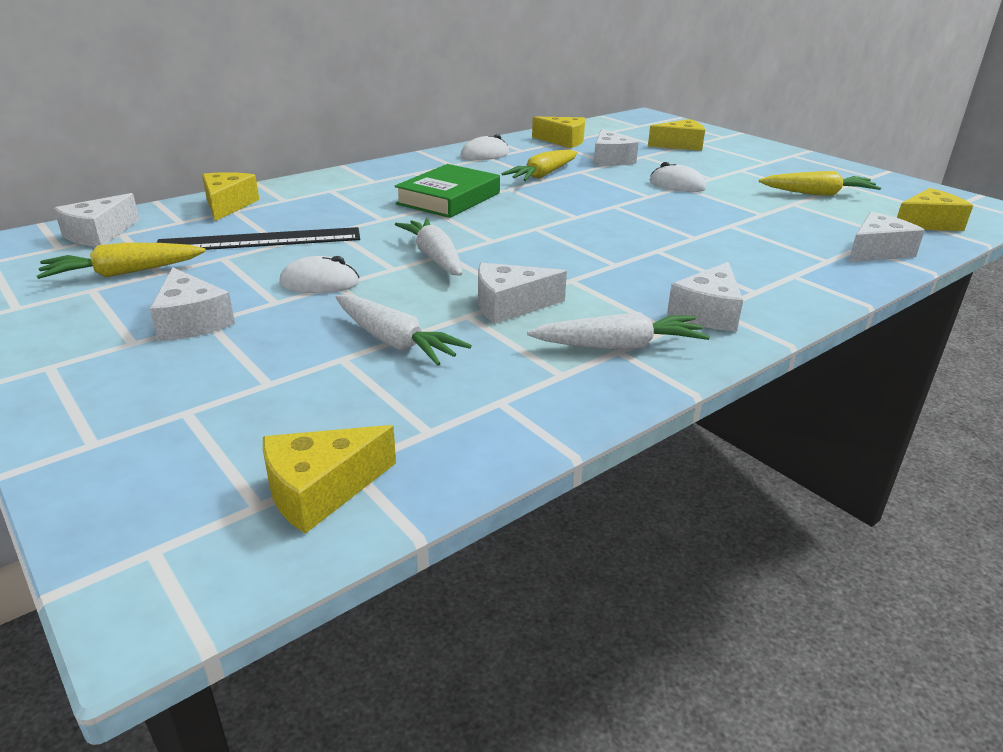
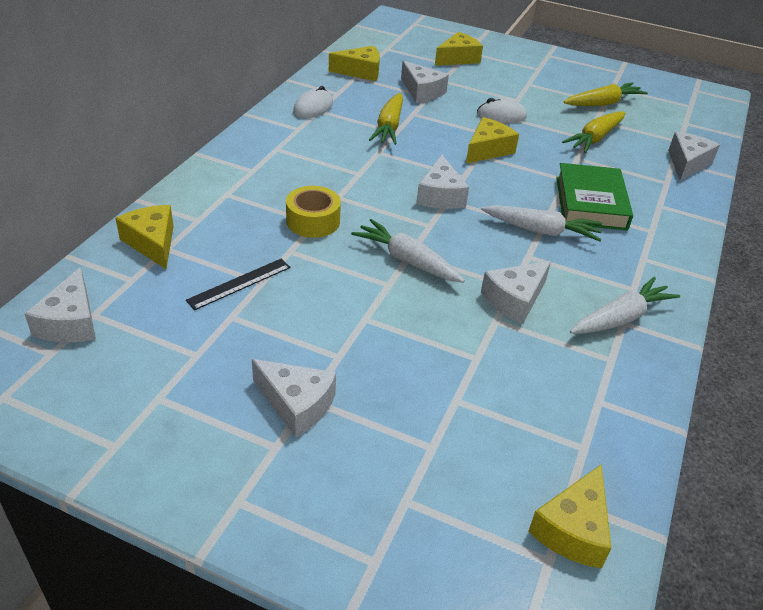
camera: 30 degrees left, 10 degrees up
(123, 273) = (163, 367): yellow carrot -> yellow carrot (595, 138)
(260, 240) = (239, 283): black ruler -> black ruler, size x0.58
(319, 283) = (350, 321): white mouse -> none
(381, 217) = (313, 221): none -> yellow tape
(395, 342) = (475, 368): white carrot -> white carrot (541, 231)
(448, 198) = (343, 179): green book -> green book (590, 203)
(708, 313) = (643, 263): white cheese -> white cheese (440, 195)
(927, 223) = (693, 122): yellow cheese -> yellow cheese (488, 150)

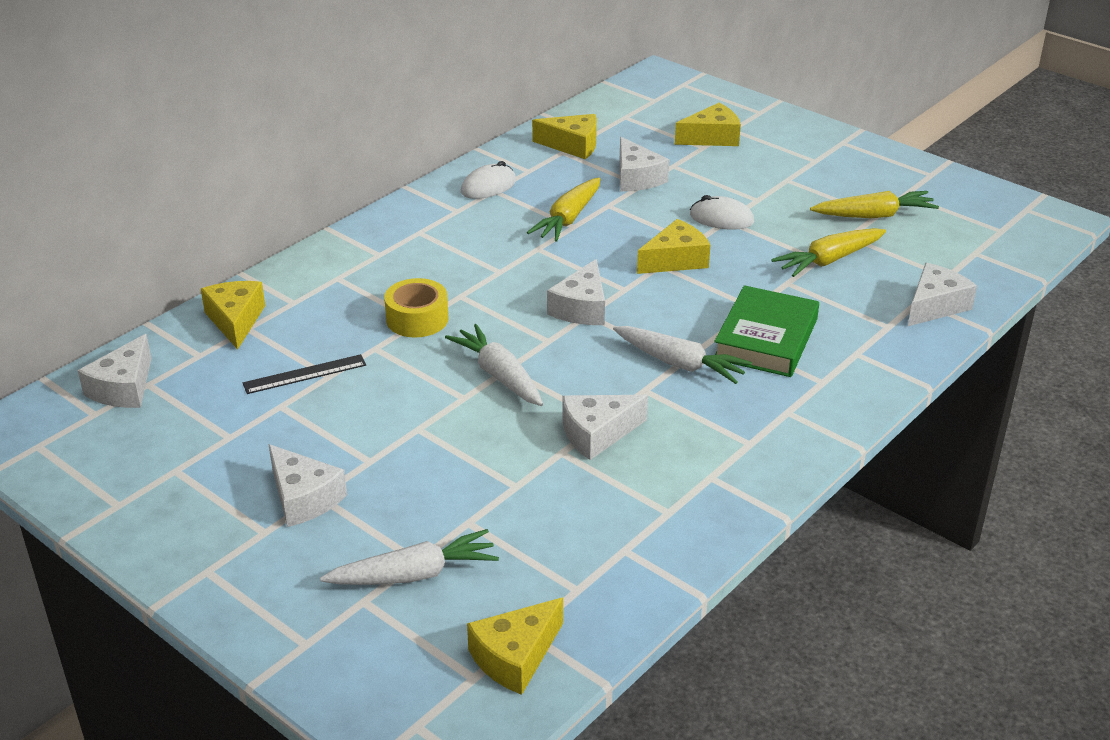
camera: 20 degrees right, 5 degrees down
(620, 318) = (710, 471): white carrot -> white carrot (414, 574)

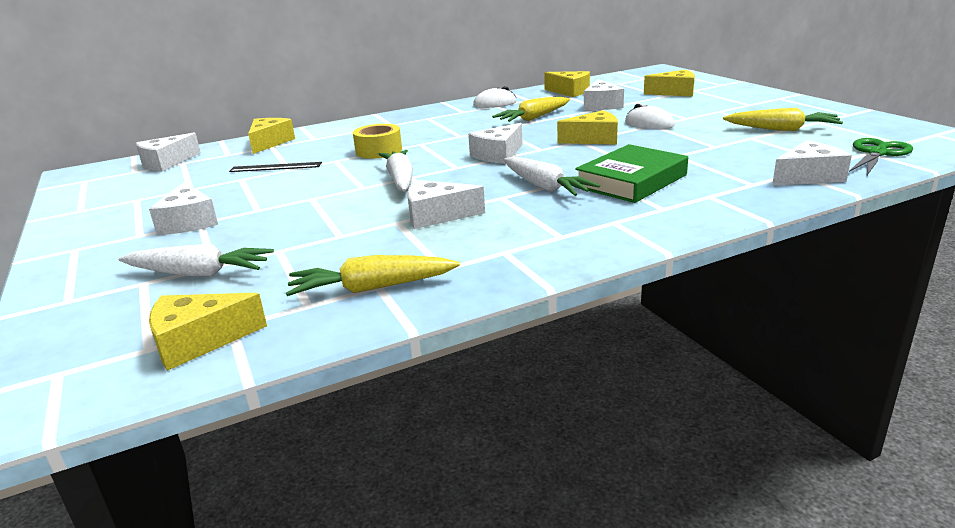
camera: 25 degrees right, 10 degrees down
(829, 260) = (723, 147): yellow carrot -> yellow carrot (372, 288)
(984, 254) = (877, 153): none -> green scissors

